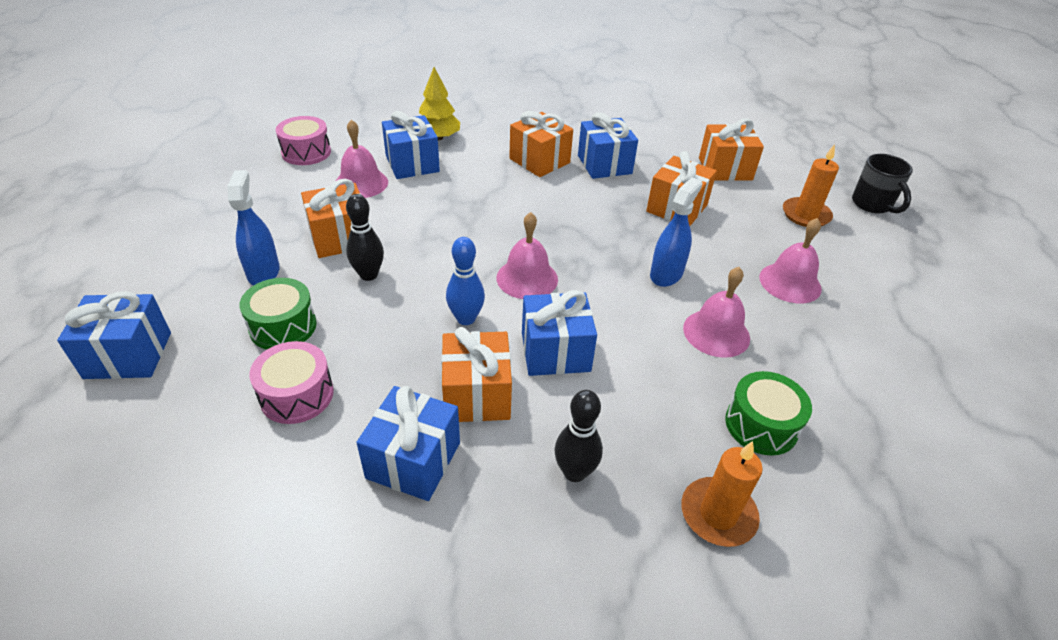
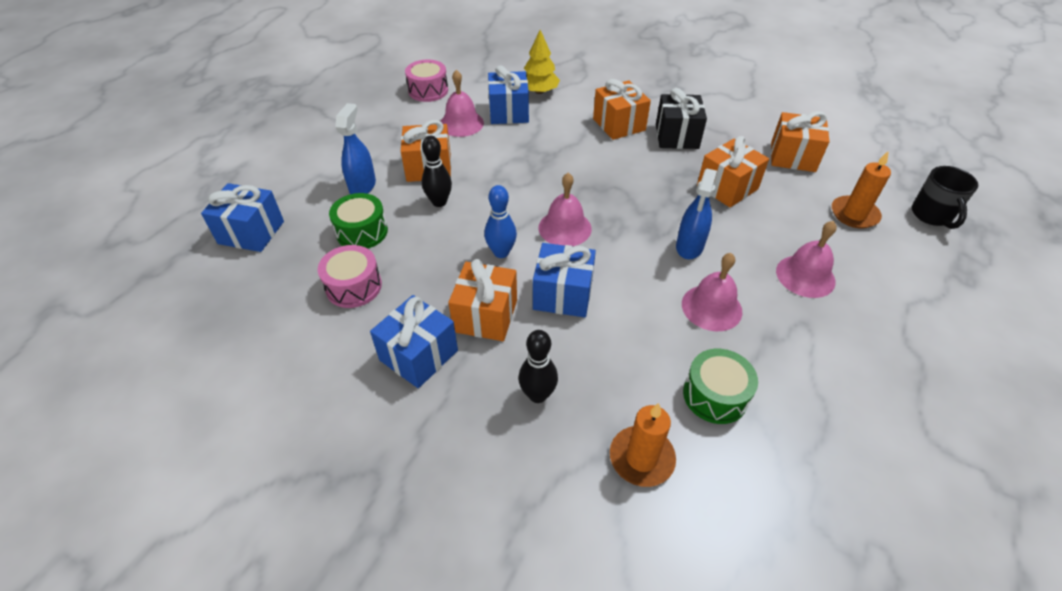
camera: 20 degrees right, 5 degrees up
(604, 164) = (677, 136): blue gift -> black gift
(666, 274) = (689, 246): blue spray bottle -> blue spray bottle turned 150 degrees clockwise

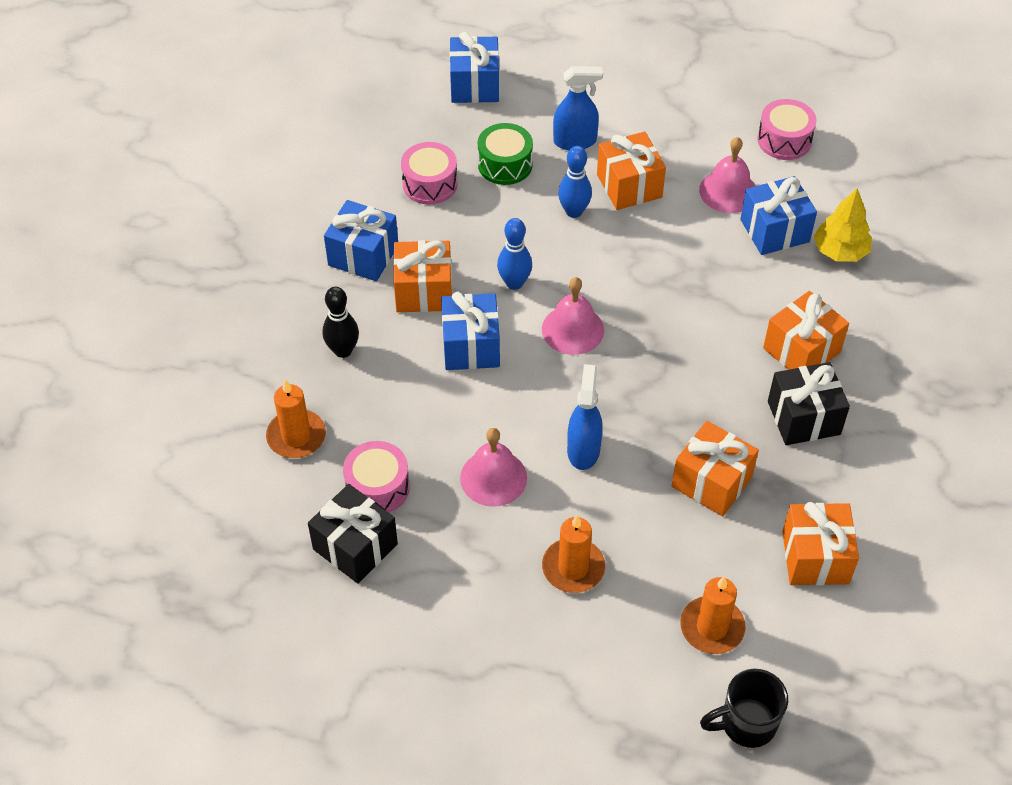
camera: 75 degrees right, 5 degrees up
(439, 202) = (574, 211): black bowling pin -> blue bowling pin
(689, 246) = (583, 450): blue spray bottle -> blue spray bottle turned 90 degrees clockwise
(715, 395) = (378, 487): green drum -> pink drum
(785, 427) = (355, 547): none -> black gift
(805, 276) = (573, 568): pink bell -> orange candle

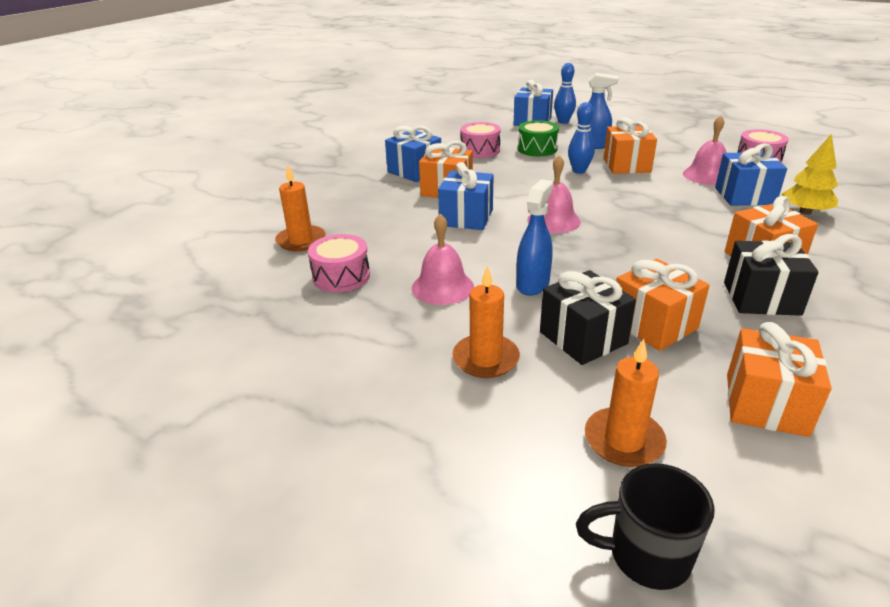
camera: 20 degrees right, 20 degrees down
(343, 350) = (369, 207): black bowling pin -> none
(355, 547) = (295, 307): black gift -> black gift (583, 338)
(514, 283) = (517, 194): blue bowling pin -> blue bowling pin (563, 122)

